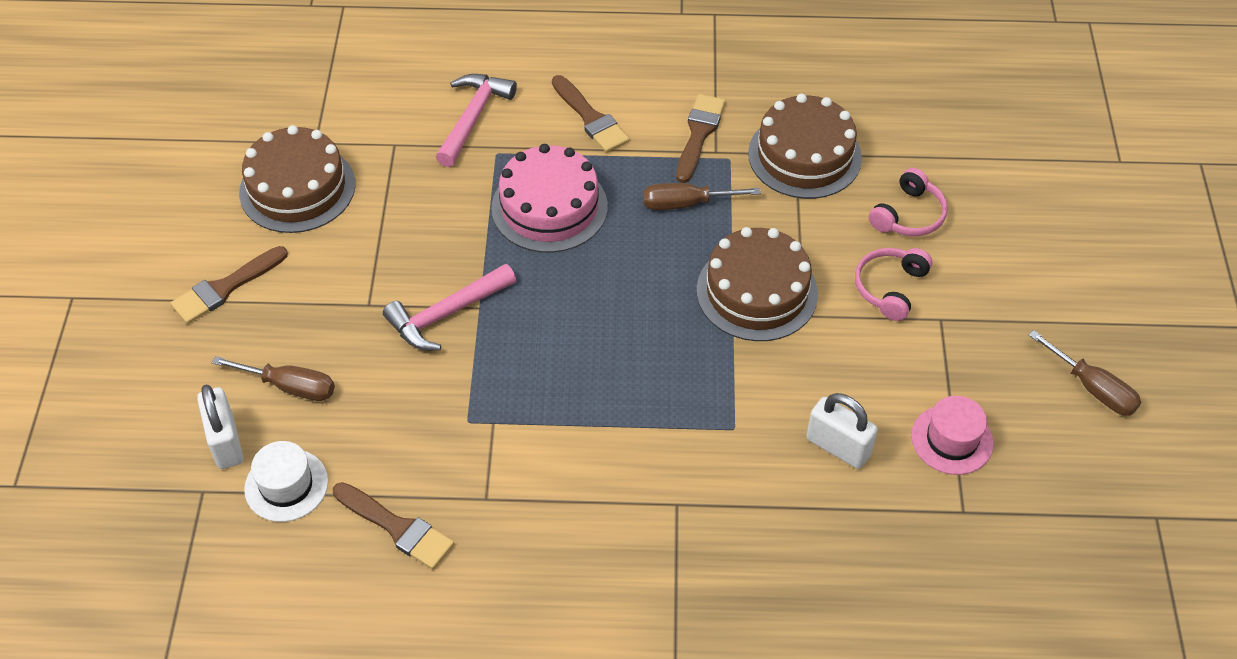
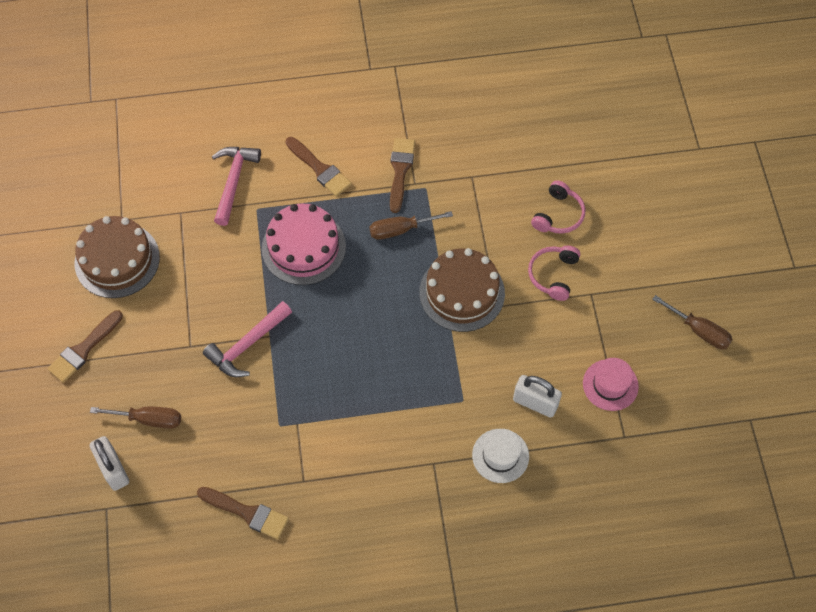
camera: 10 degrees left, 10 degrees up
(286, 485) = (163, 494): white hat -> white hat (500, 455)
(804, 155) = (478, 177): brown cake -> none

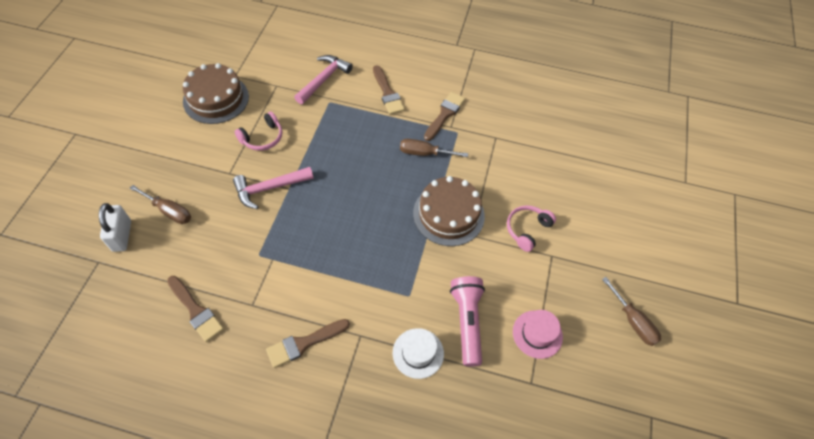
camera: 20 degrees right, 5 degrees down
(84, 349) = (157, 146): brown brush -> brown brush (304, 343)
(303, 247) = (348, 139): pink cake -> none
(535, 403) = (467, 322): white padlock -> pink flashlight
(558, 215) = (551, 188): pink headphones -> pink headphones (262, 138)

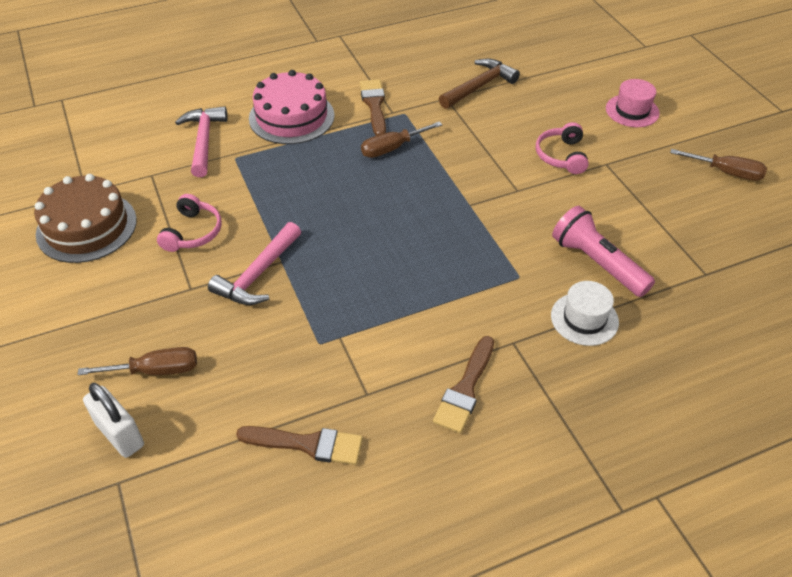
camera: 35 degrees left, 10 degrees down
(387, 93) = (291, 117): brown brush -> pink cake
(448, 214) = (476, 186): brown cake -> none
(526, 142) = (479, 86): none -> brown hammer
(537, 334) = (666, 232): pink hat -> pink hat (632, 111)

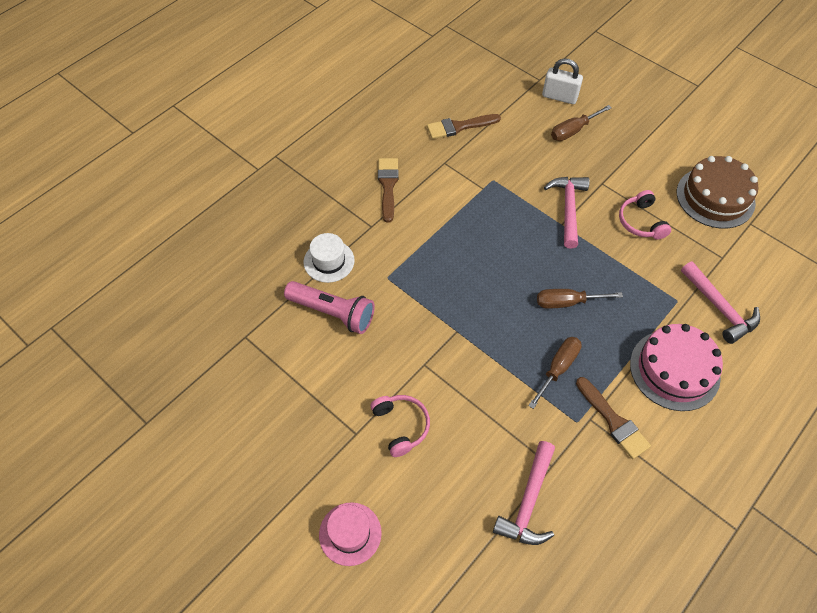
camera: 155 degrees right, 10 degrees up
(479, 86) = (528, 501): brown hammer -> pink hammer
(726, 172) = (236, 471): brown screwdriver -> brown screwdriver (567, 302)

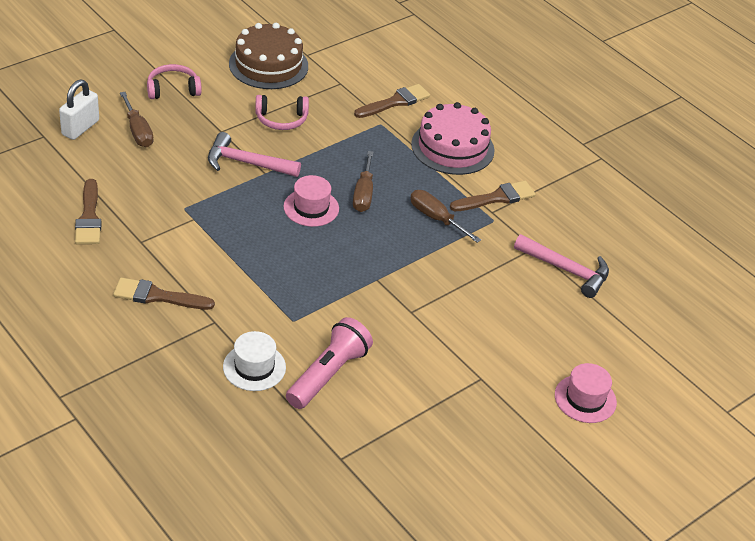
camera: 85 degrees left, 15 degrees down
(401, 426) = (478, 341): pink headphones -> pink headphones (173, 89)
(530, 265) = (311, 208): none -> pink hat
(719, 308) = (395, 102): pink hammer -> brown brush

